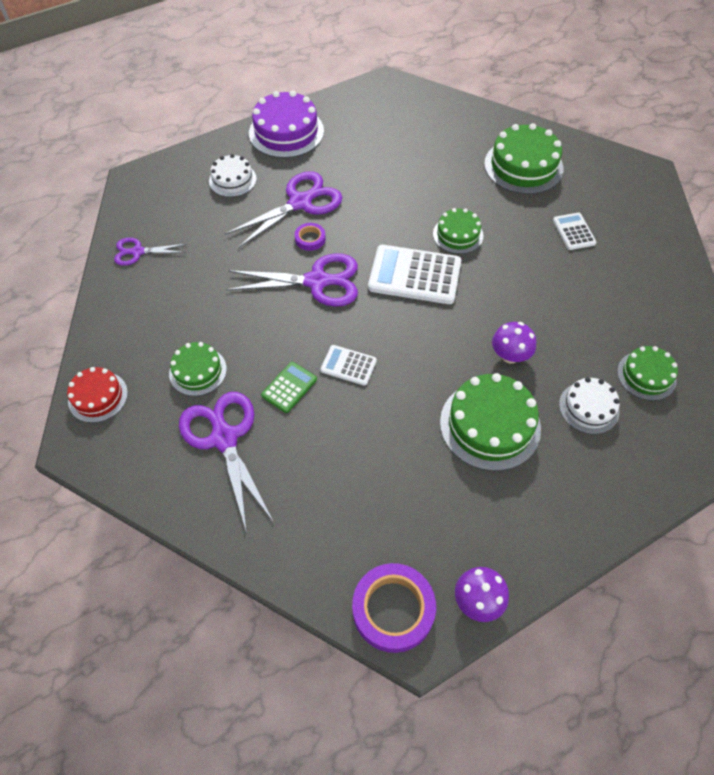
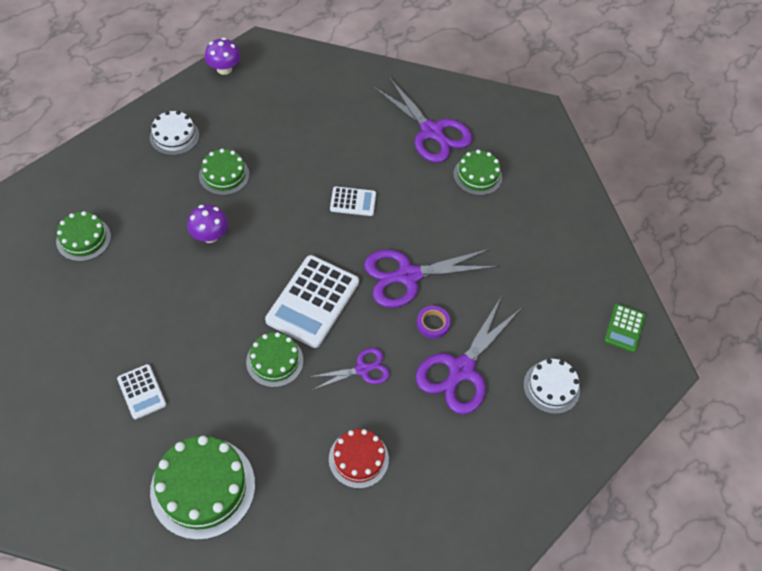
camera: 160 degrees right, 0 degrees up
(98, 397) = (544, 143): red cake -> red cake (358, 459)
(137, 252) = (597, 275): purple scissors -> purple scissors (362, 369)
(286, 132) = (523, 482): purple cake -> none
(289, 387) = (396, 176): green calculator -> green calculator (624, 328)
(393, 609) = (279, 57): purple tape -> none
(414, 275) = (312, 301): white calculator -> white calculator turned 120 degrees clockwise
(490, 425) = (224, 175): green cake -> green cake, size x0.60
(589, 407) = (139, 202): white cake -> white cake (174, 136)

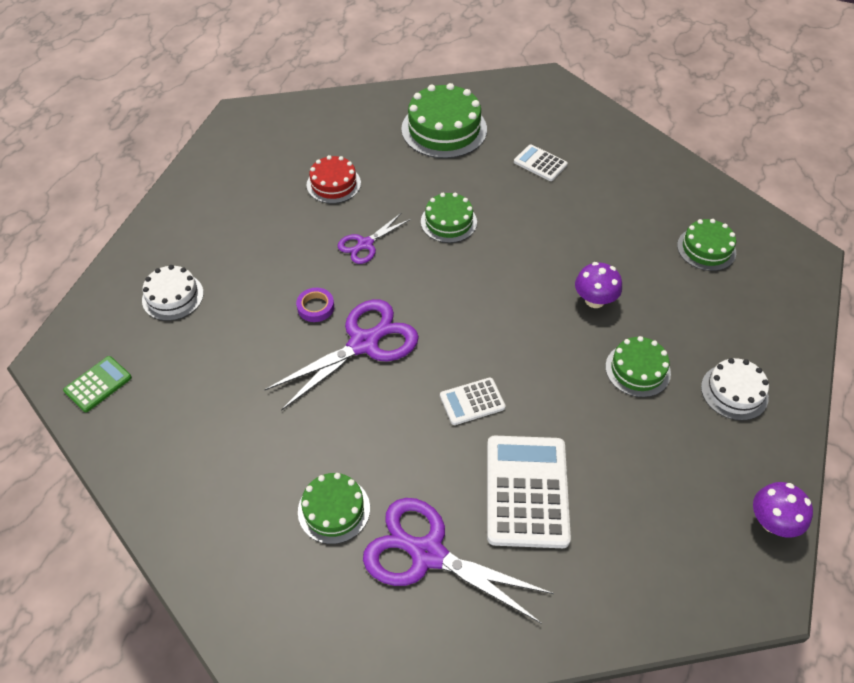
camera: 160 degrees right, 5 degrees down
(312, 301) = (447, 281): white calculator -> white calculator (527, 491)
(461, 370) = (270, 278): purple scissors -> none
(624, 328) = (98, 384): green calculator -> green calculator turned 45 degrees clockwise

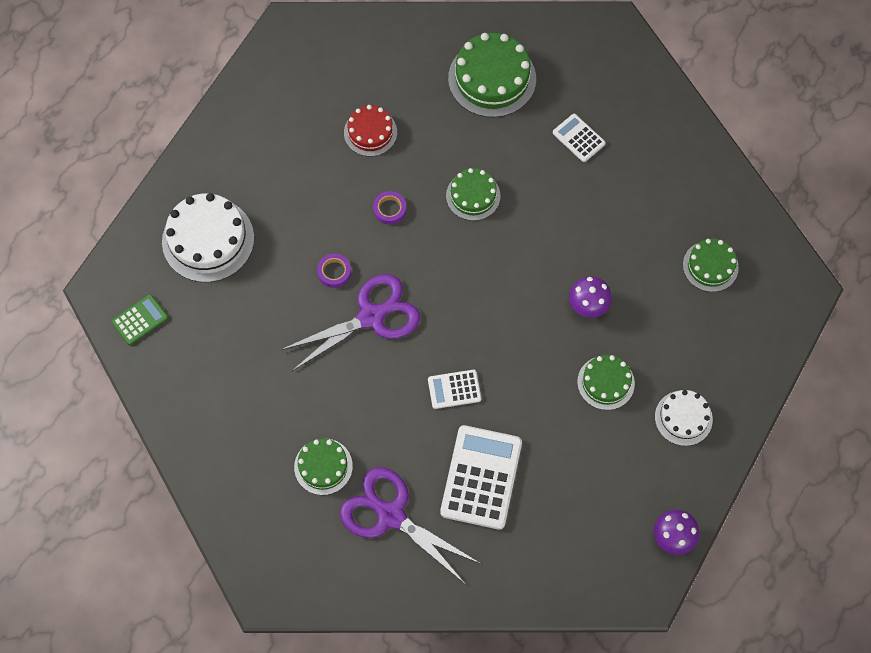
camera: 10 degrees right, 15 degrees up
(173, 296) = (208, 240): white cake -> white cake, size x1.67
(365, 244) = (389, 209): purple scissors -> purple tape

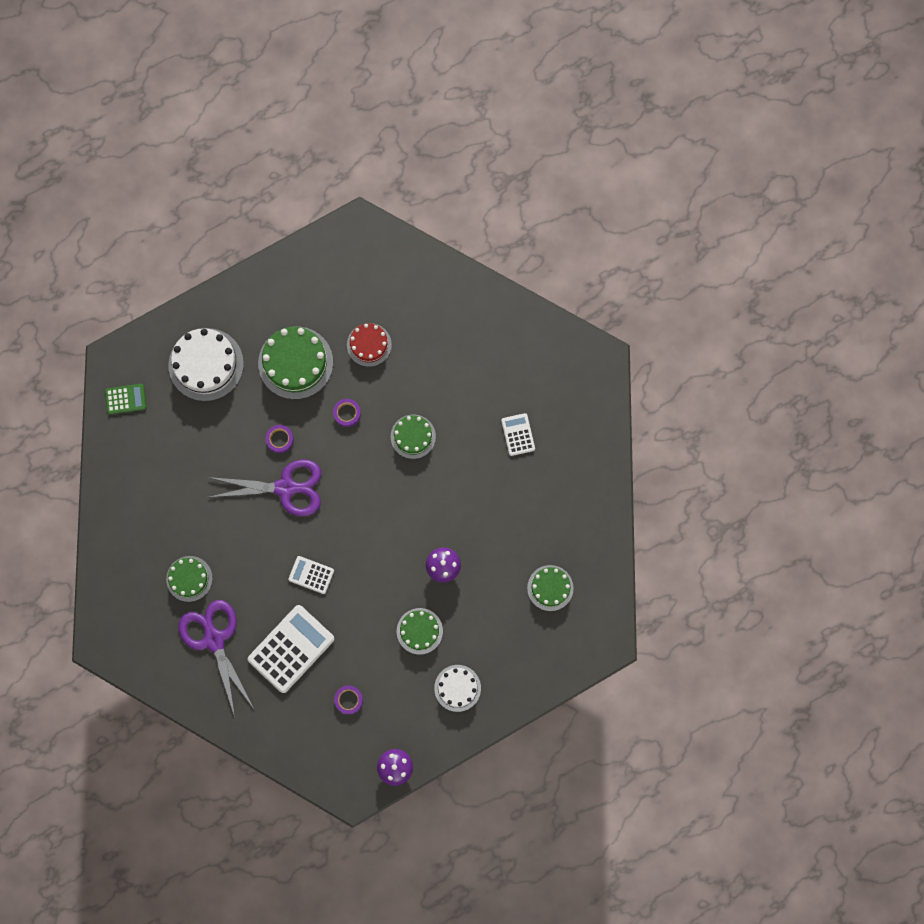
camera: 30 degrees right, 10 degrees up
(492, 78) = (484, 351): green cake -> green cake (295, 362)
(577, 495) = (348, 700): none -> purple tape

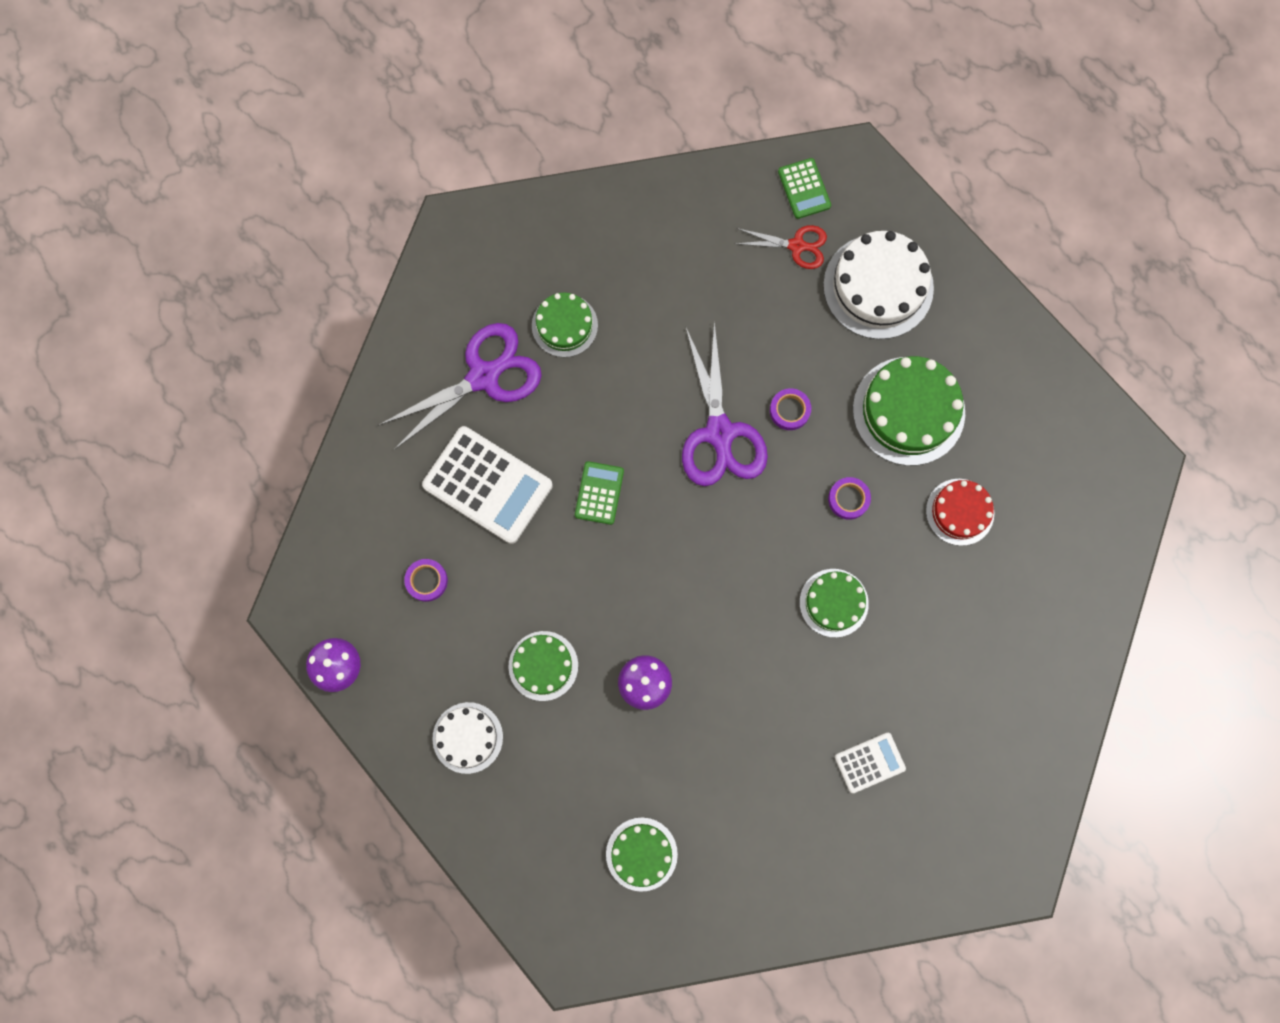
camera: 80 degrees right, 0 degrees up
(165, 412) = (796, 246): none -> red scissors
(311, 575) = (599, 493): white calculator -> green calculator

